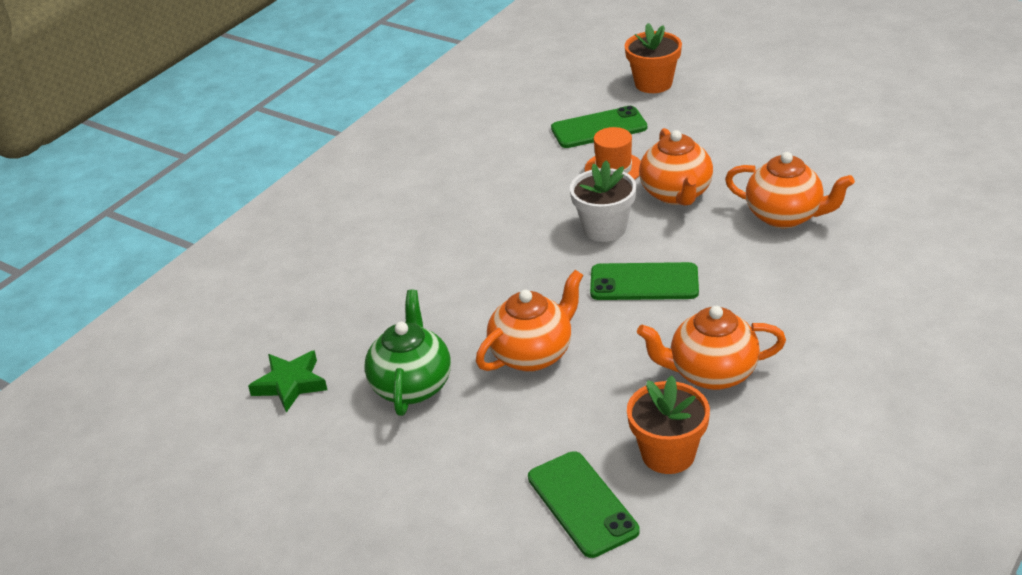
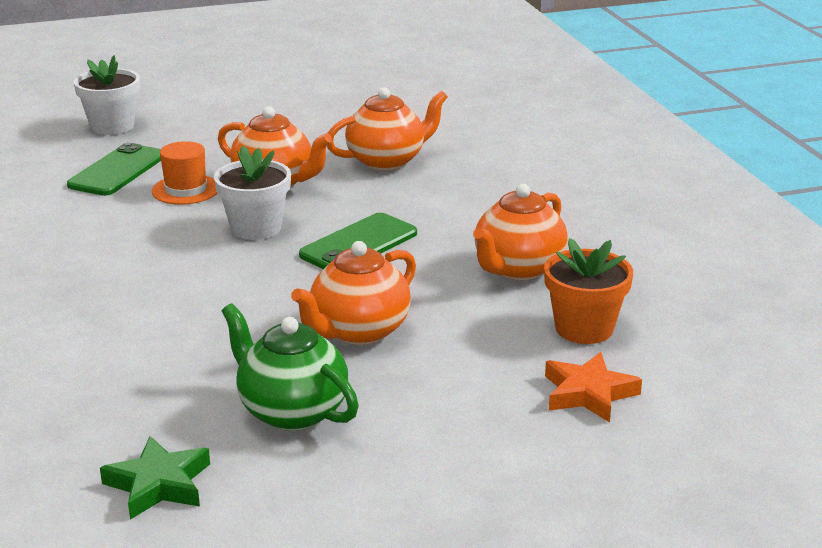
camera: 55 degrees left, 10 degrees down
(533, 354) = (358, 331): orange teapot -> orange teapot turned 135 degrees counterclockwise
(582, 504) = (588, 393): green phone -> orange star
(653, 83) = (112, 126): orange flower pot -> white flower pot

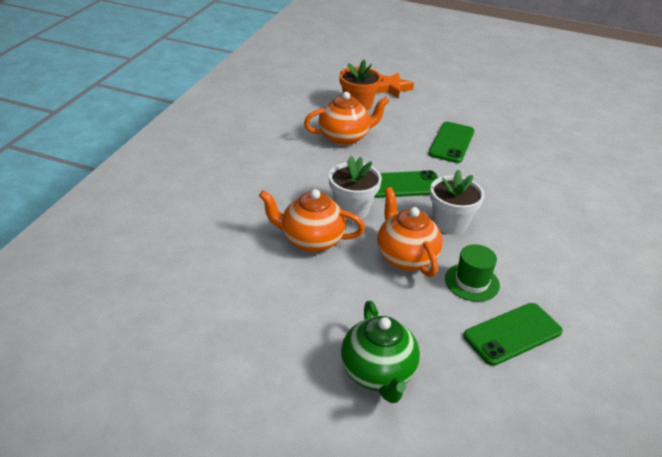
camera: 145 degrees left, 10 degrees up
(112, 126) = (487, 415): white flower pot -> white flower pot (352, 209)
(159, 484) = (575, 124): green star -> none
(186, 190) = (472, 282): orange hat -> green hat
(291, 411) = (508, 126): green teapot -> green teapot (378, 374)
(358, 331) = (451, 142): orange teapot -> green phone

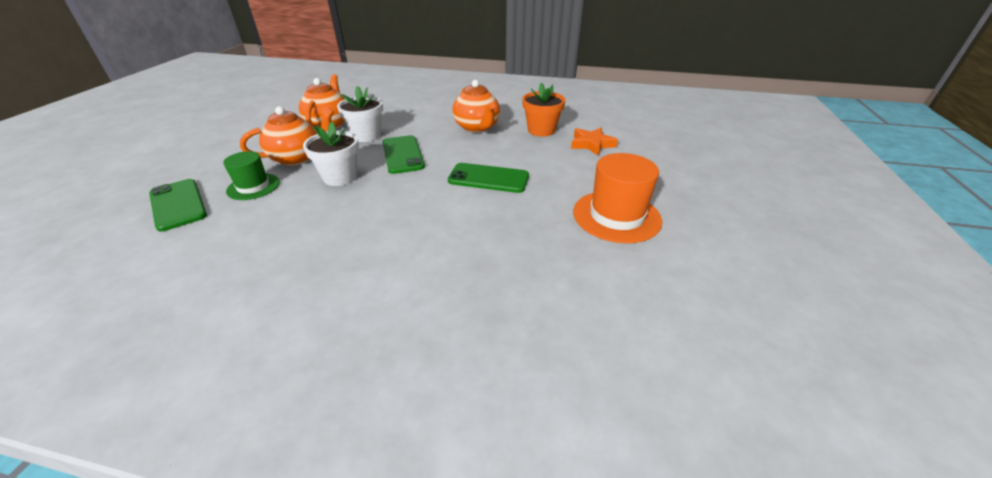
camera: 85 degrees right, 0 degrees up
(378, 374) = (180, 151): green teapot -> none
(502, 101) = (616, 216): none -> orange hat

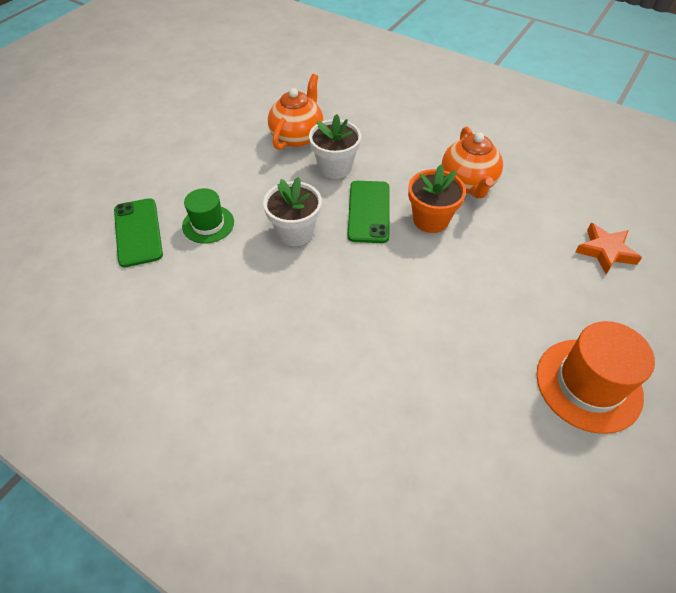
camera: 20 degrees right, 15 degrees up
(297, 158) = (256, 188): orange teapot -> none
(488, 178) = (456, 279): green phone -> none
(541, 130) = (548, 208): orange flower pot -> orange flower pot (430, 220)

